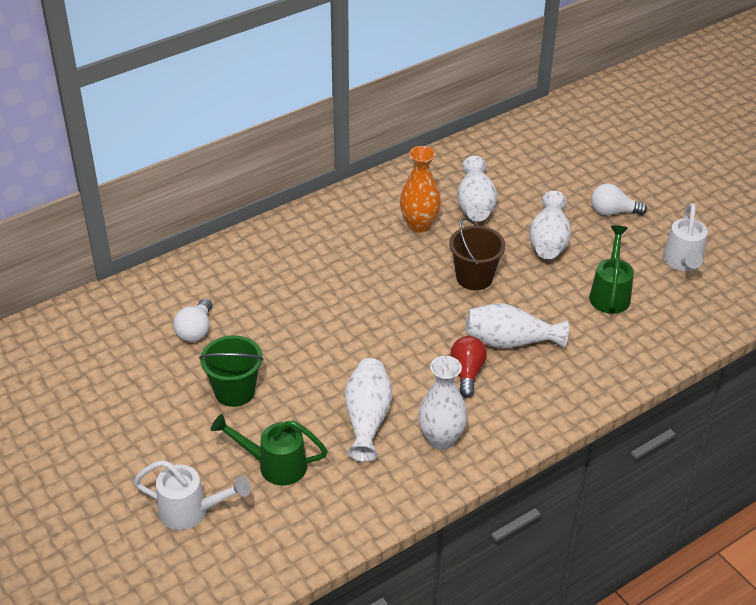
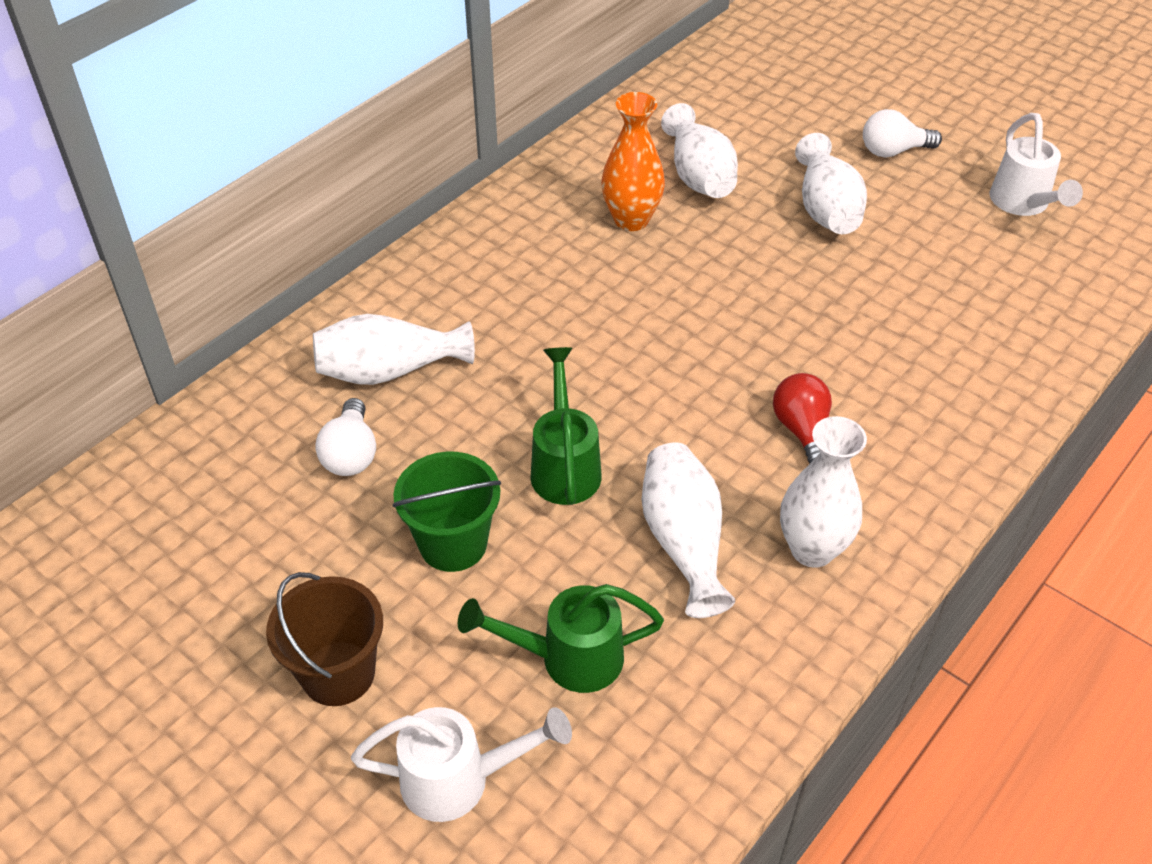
camera: 15 degrees left, 5 degrees up
(474, 277) = (746, 282): brown bucket -> brown bucket (338, 673)
(510, 341) = (842, 369): white vase -> white vase (390, 371)
(610, 293) = (947, 267): green watering can -> green watering can (565, 465)

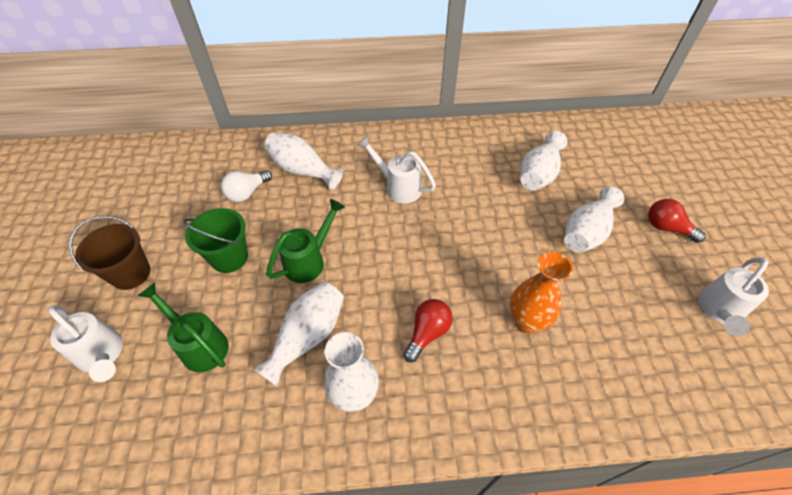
camera: 45 degrees right, 5 degrees up
(552, 302) = (398, 187): none -> white watering can
(631, 220) = (479, 174): orange vase -> orange vase (526, 322)
(893, 151) = (666, 228): white light bulb -> red light bulb

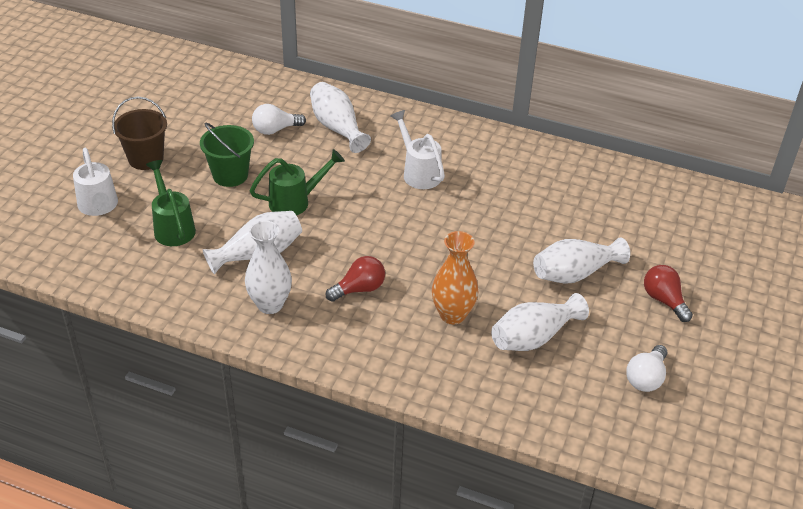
camera: 25 degrees right, 10 degrees down
(538, 174) = (572, 210): white vase -> white vase (534, 337)
(718, 311) = (646, 378): white watering can -> white light bulb

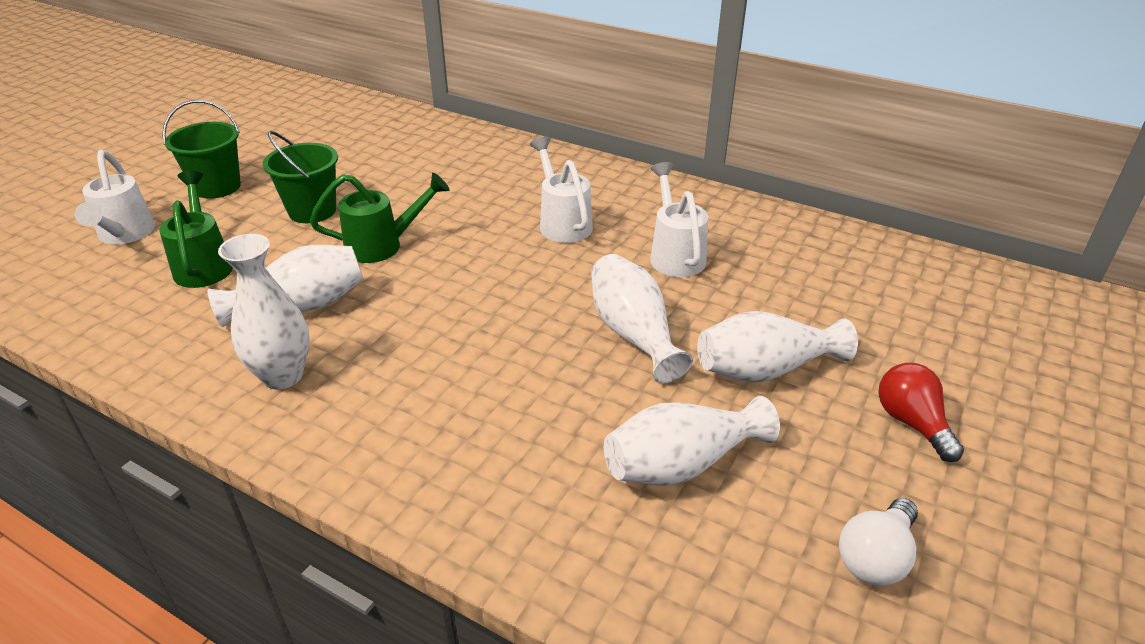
camera: 10 degrees right, 5 degrees down
(146, 159) = (217, 187): brown bucket -> green bucket
(275, 130) = (394, 166): white light bulb -> none
(337, 128) = (473, 169): white vase -> white vase (633, 334)
(359, 289) = (424, 365): red light bulb -> none
(452, 315) = (556, 415): orange vase -> none
(503, 193) = (675, 254): none -> white watering can

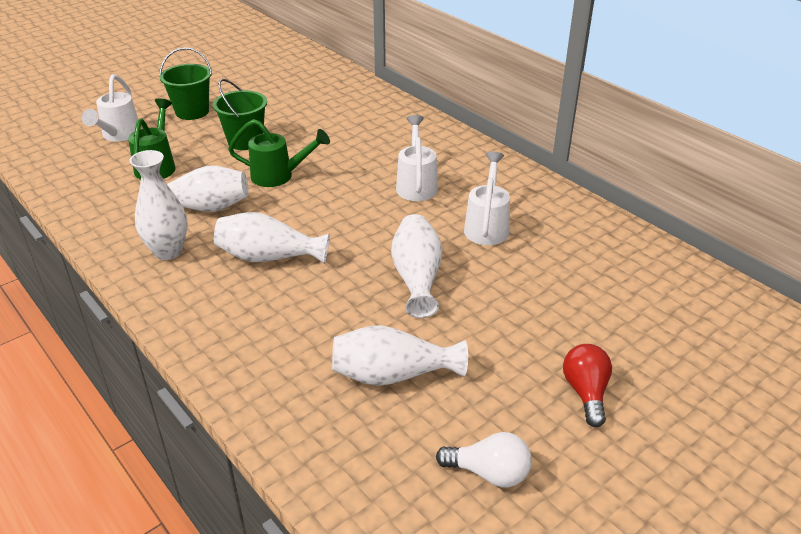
camera: 20 degrees right, 0 degrees up
(765, 370) = (498, 326): white vase -> white vase (269, 257)
(876, 557) = (489, 473): white light bulb -> white light bulb turned 135 degrees counterclockwise

